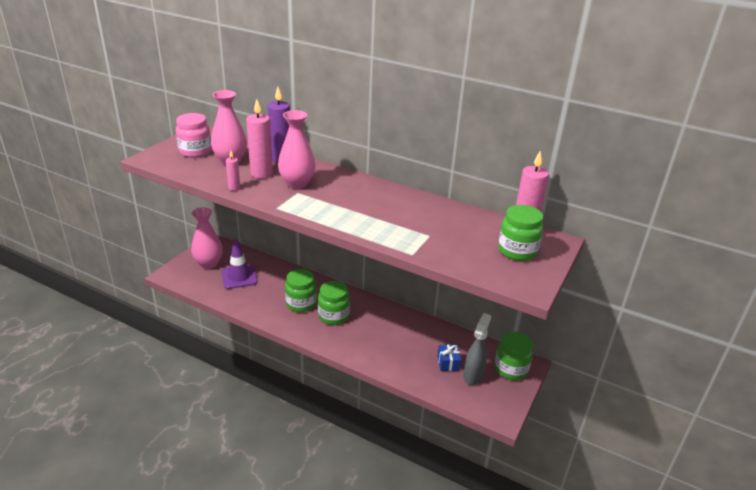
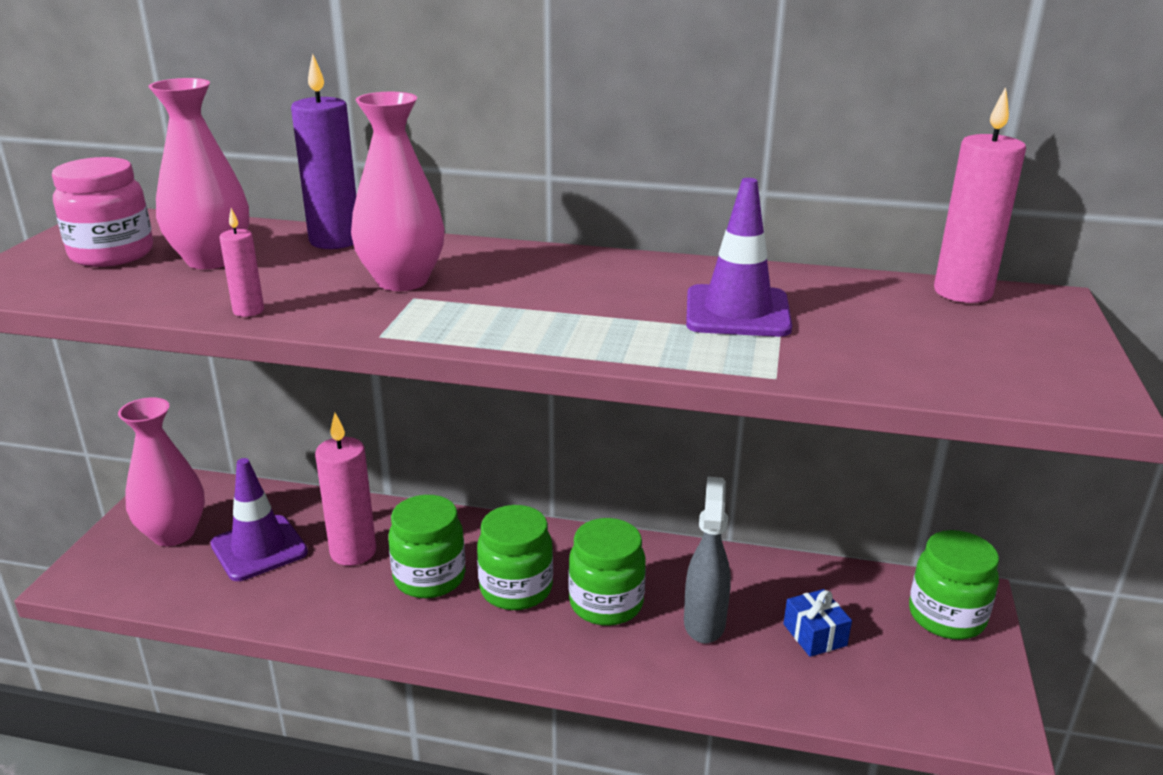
camera: 15 degrees left, 5 degrees down
(261, 173) = (303, 274): pink candle -> pink candle (353, 552)
(419, 222) = (737, 312): none -> purple traffic cone
(473, 375) = (882, 650): grey spray bottle -> grey spray bottle (704, 623)
(517, 251) = (989, 331): green jar -> green jar (606, 603)

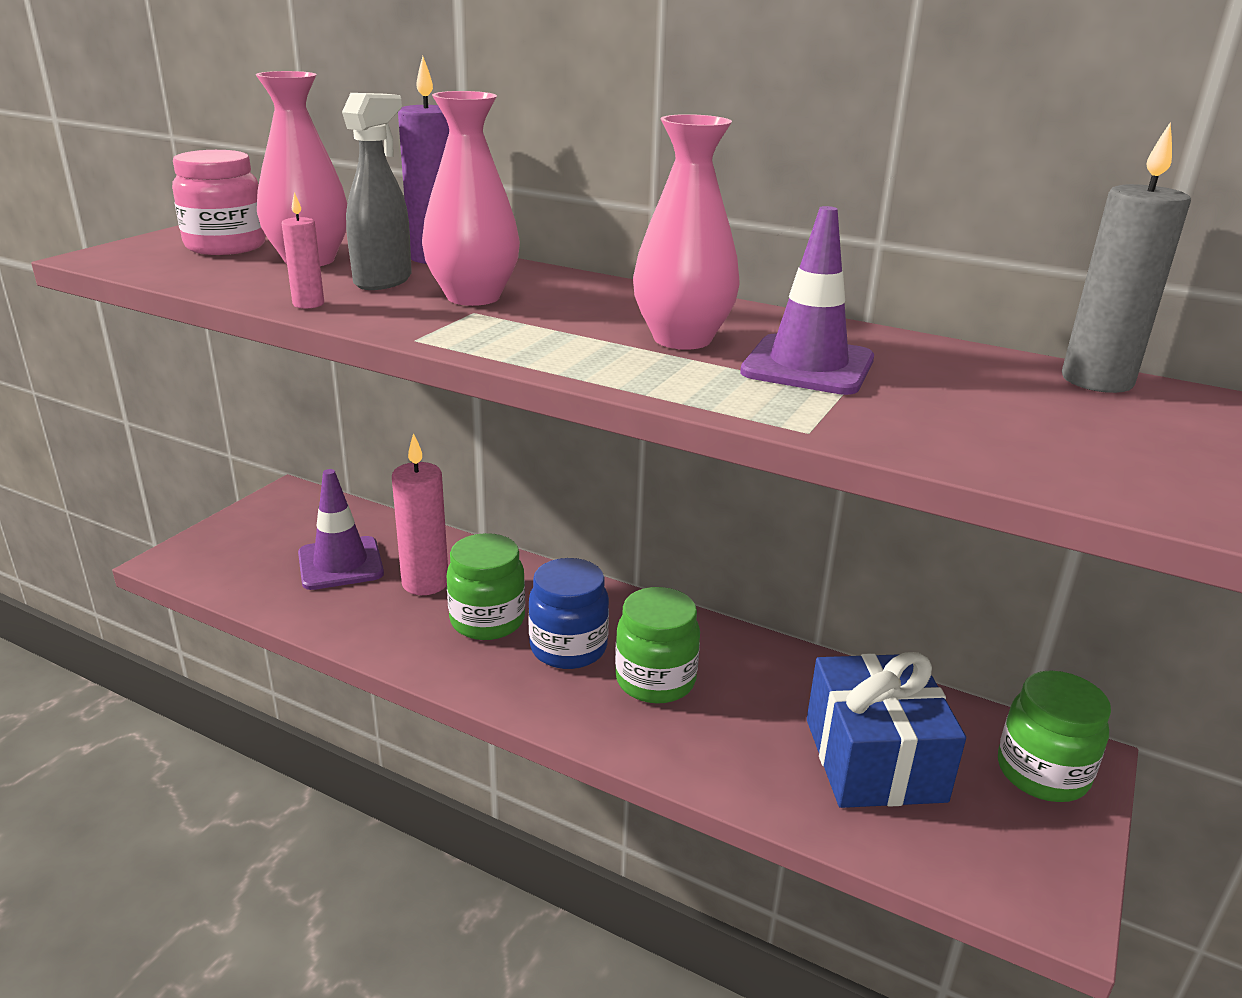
camera: 15 degrees right, 0 degrees up
(173, 533) = (271, 537): pink vase -> pink vase (682, 339)
(516, 589) = (568, 648): green jar -> blue jar
(704, 623) = (753, 721): grey spray bottle -> grey spray bottle (383, 281)
(815, 635) = (874, 759): blue gift -> blue gift, size x2.16
(962, 292) = (1097, 381): pink candle -> grey candle

